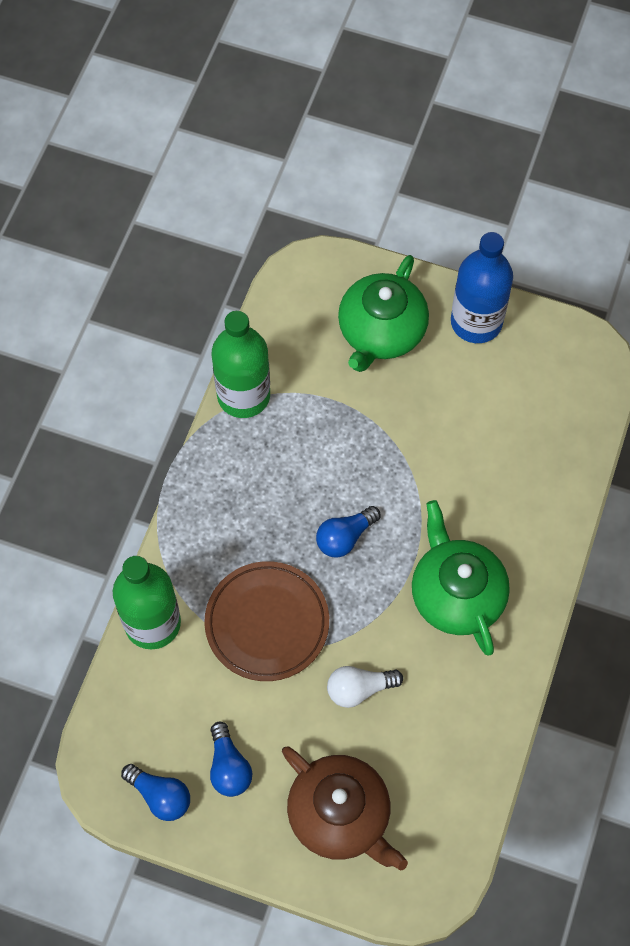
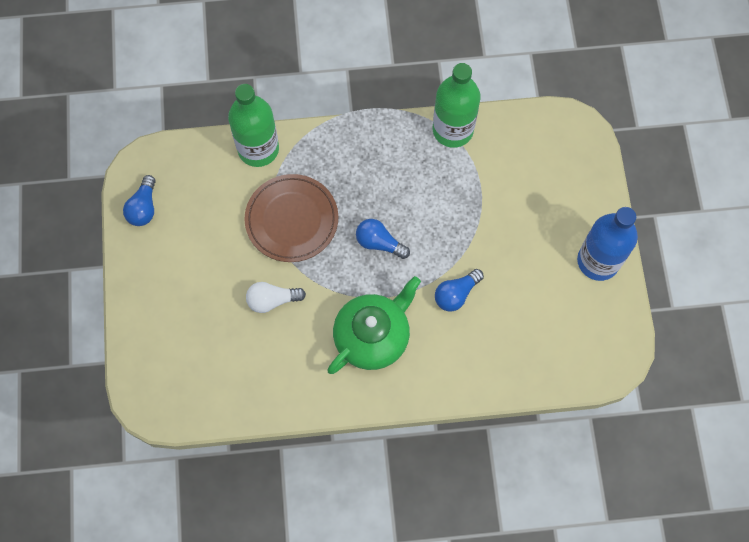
camera: 65 degrees right, 5 degrees up
(229, 767) = (181, 241): blue light bulb -> blue light bulb (456, 294)
(340, 815) = (178, 326): brown teapot -> none
(359, 689) = (272, 300): white light bulb -> white light bulb turned 60 degrees counterclockwise
(381, 332) = (552, 198): green teapot -> none

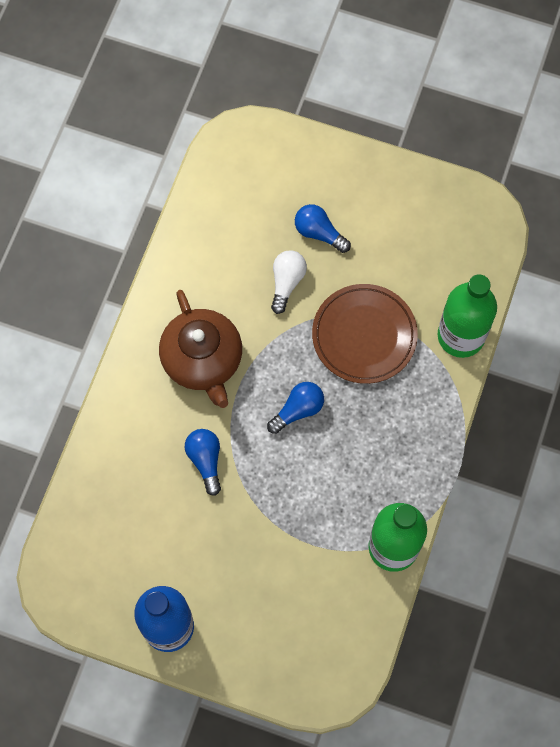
camera: 115 degrees right, 0 degrees up
(144, 207) = (443, 203): blue light bulb -> blue light bulb (319, 233)
(373, 336) = (203, 360): green teapot -> brown teapot

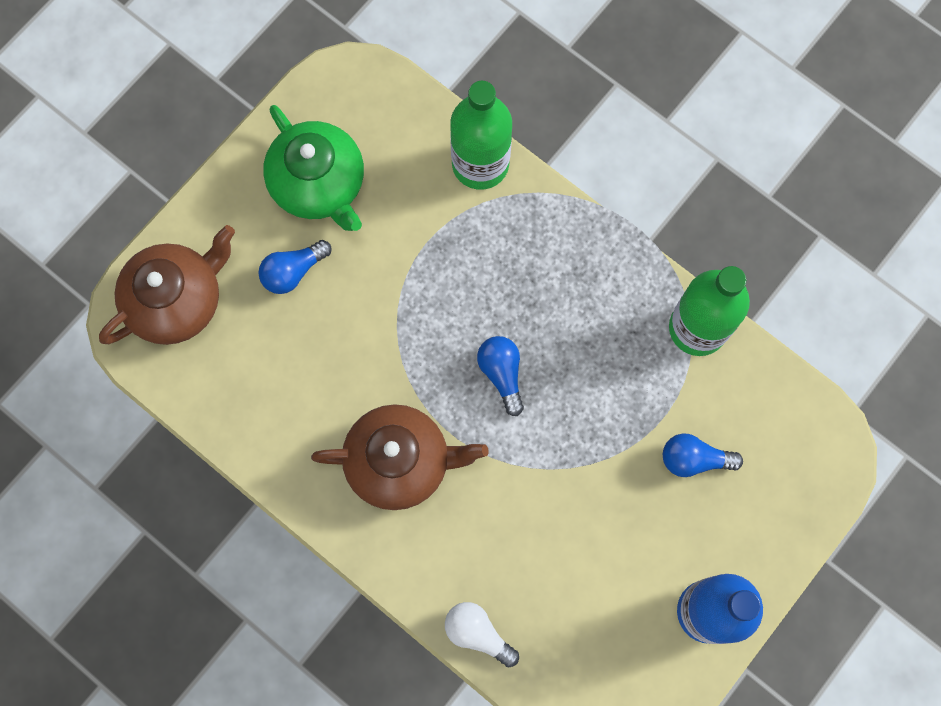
camera: 70 degrees left, 5 degrees up
(205, 461) = (525, 501): blue light bulb -> blue light bulb (694, 459)
(265, 162) = (177, 300): none -> brown teapot
(286, 283) = (341, 331): white light bulb -> white light bulb (478, 633)
(364, 336) = (440, 268): brown plate -> none
(395, 226) = (319, 184): none -> green teapot

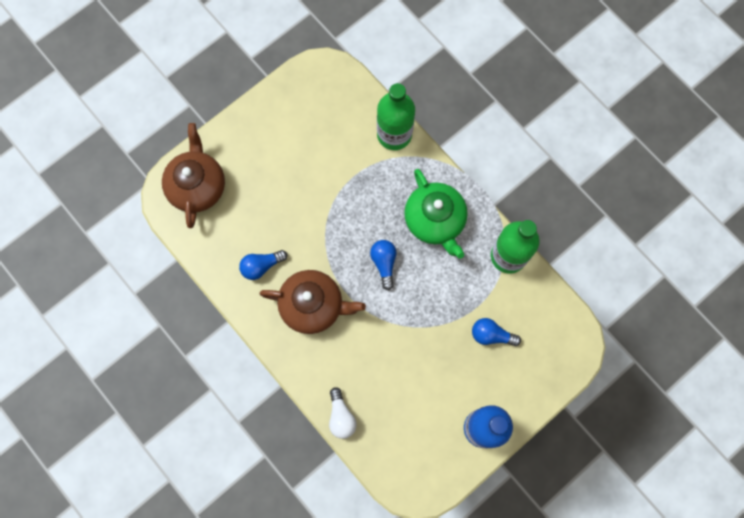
camera: 10 degrees right, 0 degrees up
(177, 300) = (197, 186): brown teapot -> brown teapot turned 60 degrees counterclockwise
(293, 271) = (270, 180): blue light bulb -> blue light bulb (261, 266)
(319, 184) = (295, 130): green teapot -> green teapot (435, 220)
(478, 633) = (341, 416): white light bulb -> white light bulb turned 150 degrees counterclockwise

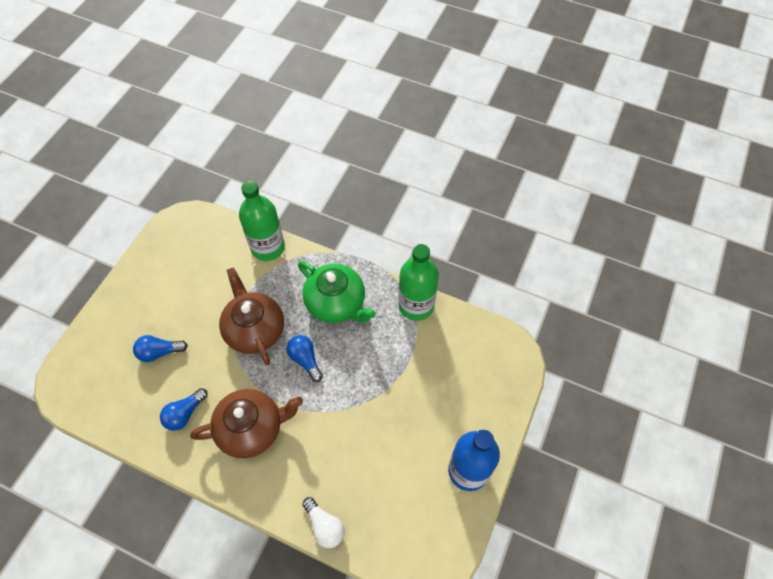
camera: 25 degrees left, 15 degrees down
(197, 186) = (92, 366): brown teapot -> brown teapot (254, 329)
(491, 335) = (434, 380): blue light bulb -> blue light bulb (159, 352)

